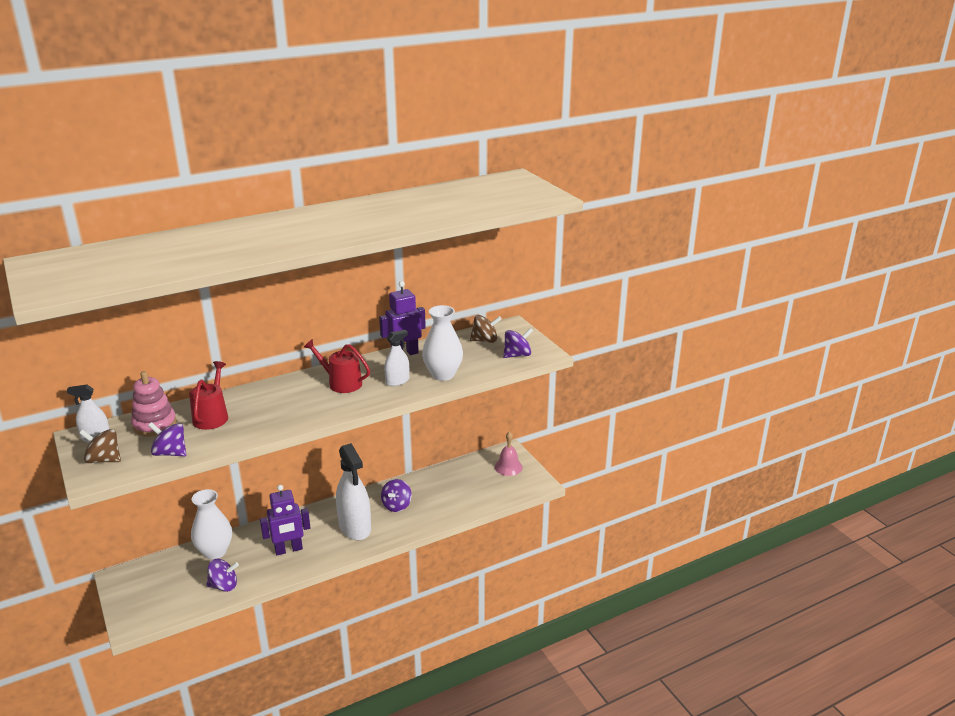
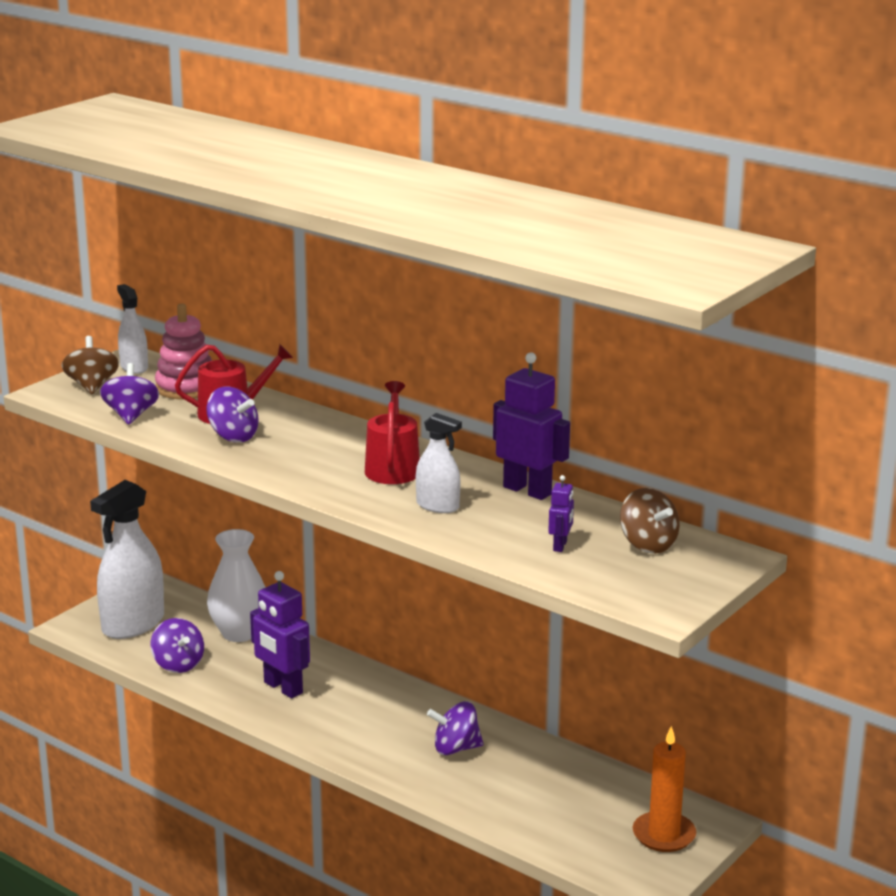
camera: 65 degrees right, 5 degrees down
(355, 527) = (373, 727): white spray bottle -> white spray bottle (133, 624)
(443, 374) = (493, 536): white vase -> none
(468, 361) = (560, 546): none -> purple robot
(508, 467) = (664, 835): pink bell -> orange candle
(517, 355) = (628, 584): purple spinning top -> purple spinning top (233, 436)

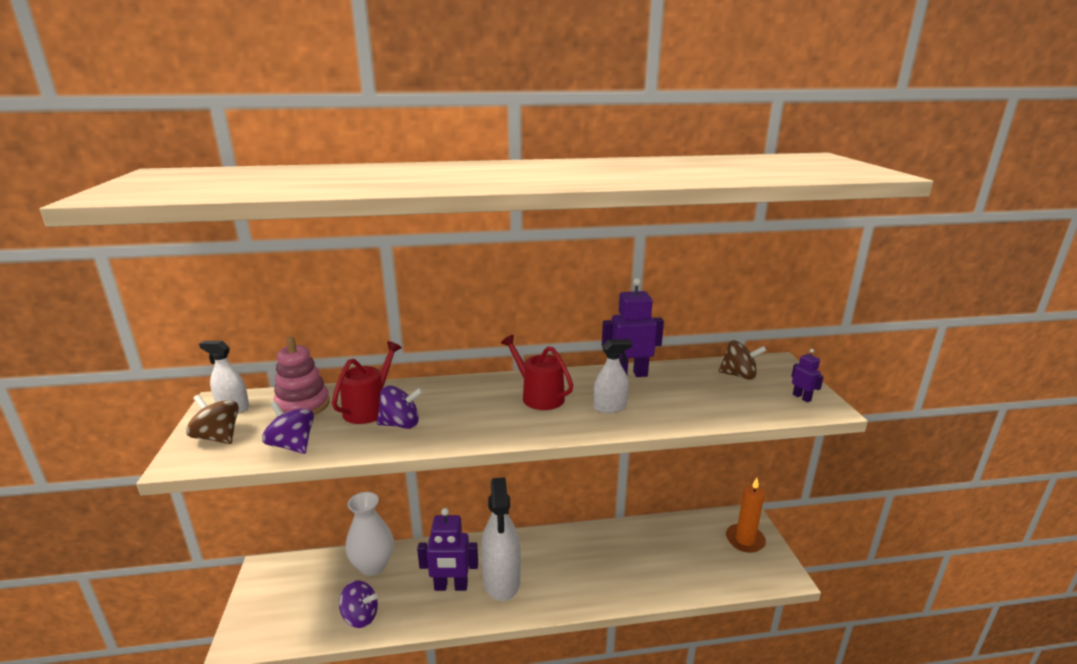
camera: 45 degrees left, 0 degrees up
(133, 624) = (287, 606): white spray bottle -> white spray bottle (502, 580)
(455, 748) = (594, 559): purple spinning top -> none
(560, 546) = (711, 397): purple robot -> purple robot (801, 397)

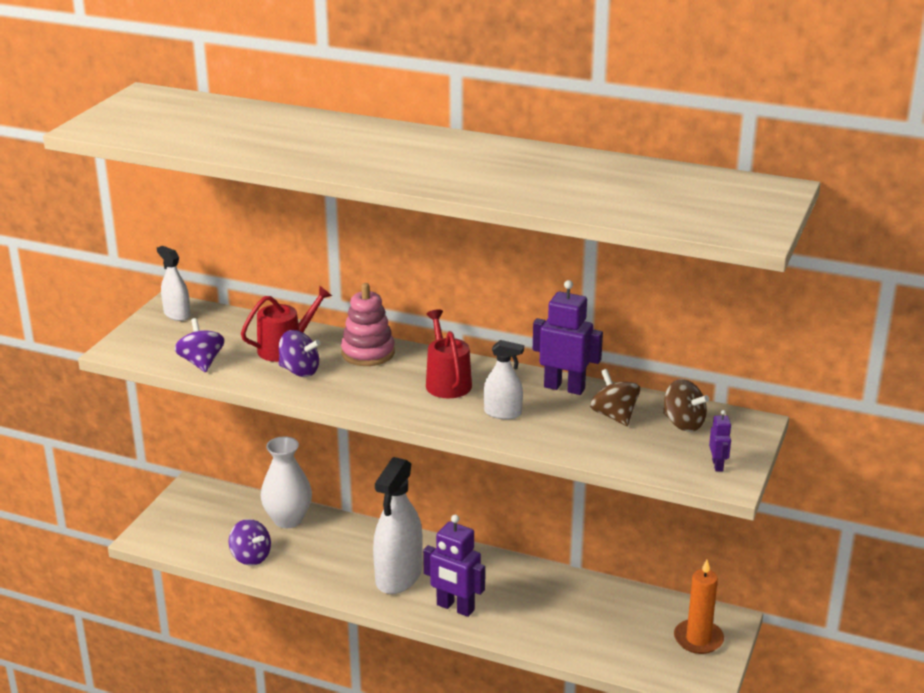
camera: 30 degrees right, 5 degrees up
(218, 437) = (151, 338): brown spinning top -> brown spinning top (614, 415)
(303, 405) = (233, 329): pink stacking toy -> pink stacking toy (368, 353)
(451, 586) = (347, 563): purple robot -> purple robot (455, 607)

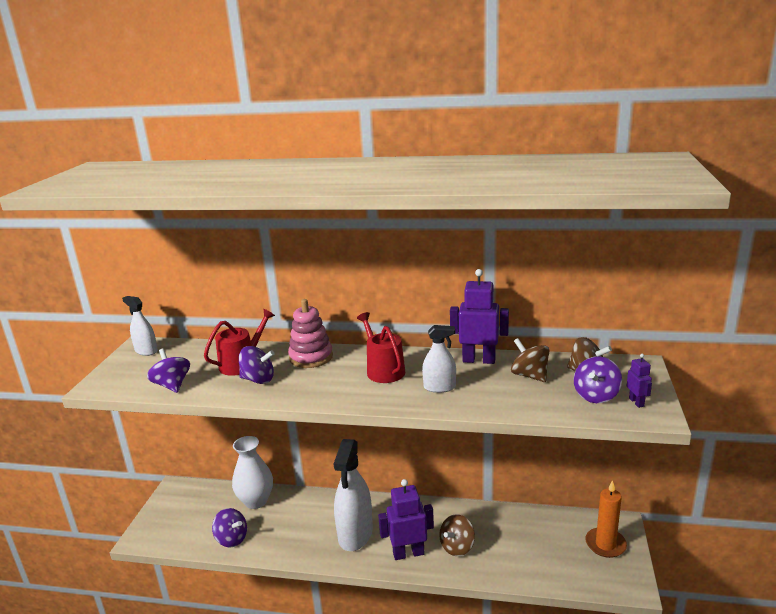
camera: 10 degrees left, 5 degrees down
(455, 607) = (408, 553): purple robot -> purple robot turned 150 degrees clockwise
(516, 611) = (457, 547): none -> brown spinning top
(676, 451) = (596, 395): none -> purple spinning top

